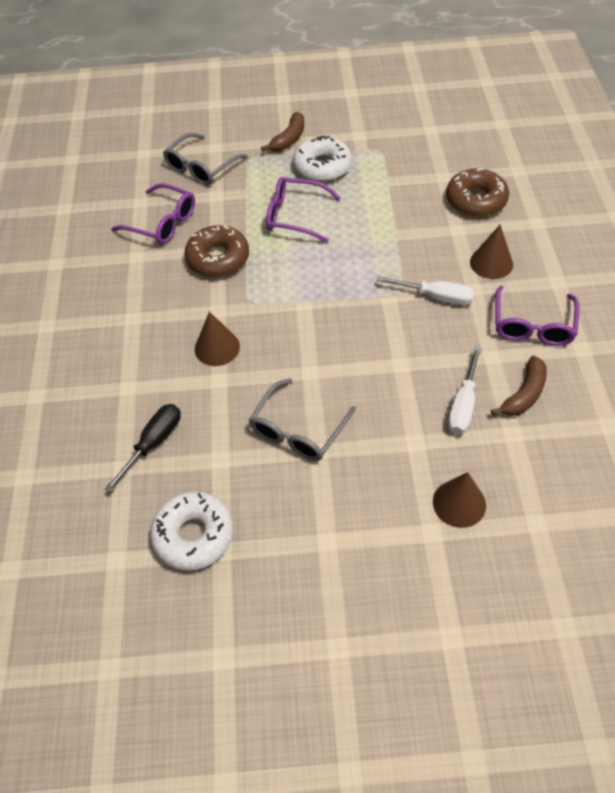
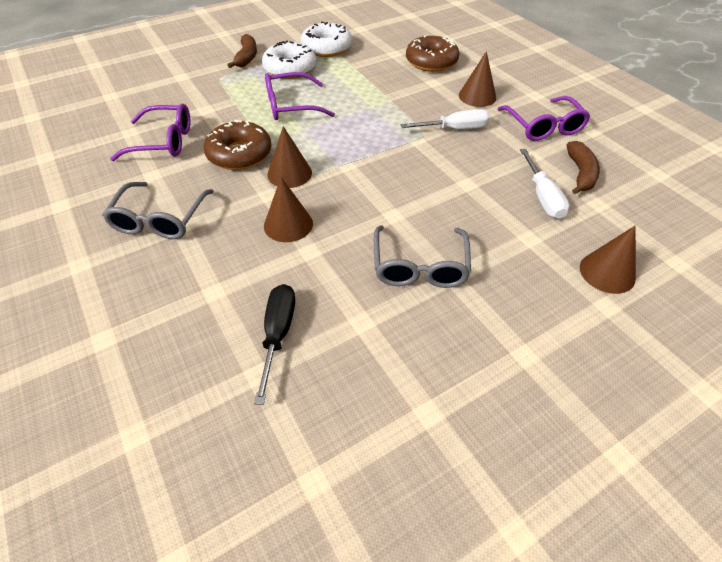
camera: 30 degrees left, 5 degrees down
(194, 535) = (387, 410): white donut -> white donut (327, 48)
(201, 167) = (177, 93): grey glasses -> grey glasses (160, 220)
(248, 295) = (289, 173): none -> brown cone

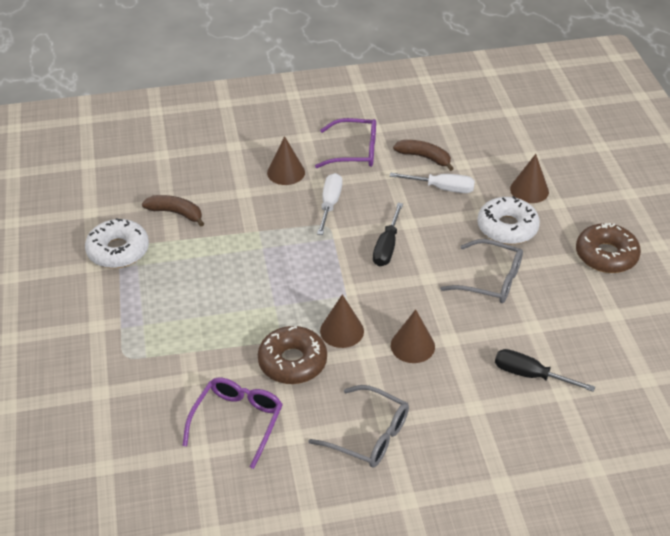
camera: 70 degrees left, 5 degrees down
(247, 57) = (93, 324): brown banana -> brown banana (176, 213)
(290, 68) = (146, 291): white donut -> white donut (507, 227)
(291, 106) = (225, 306): purple glasses -> none
(420, 177) = (387, 247): none -> black screwdriver
(431, 62) = (203, 181): brown donut -> brown donut (606, 255)

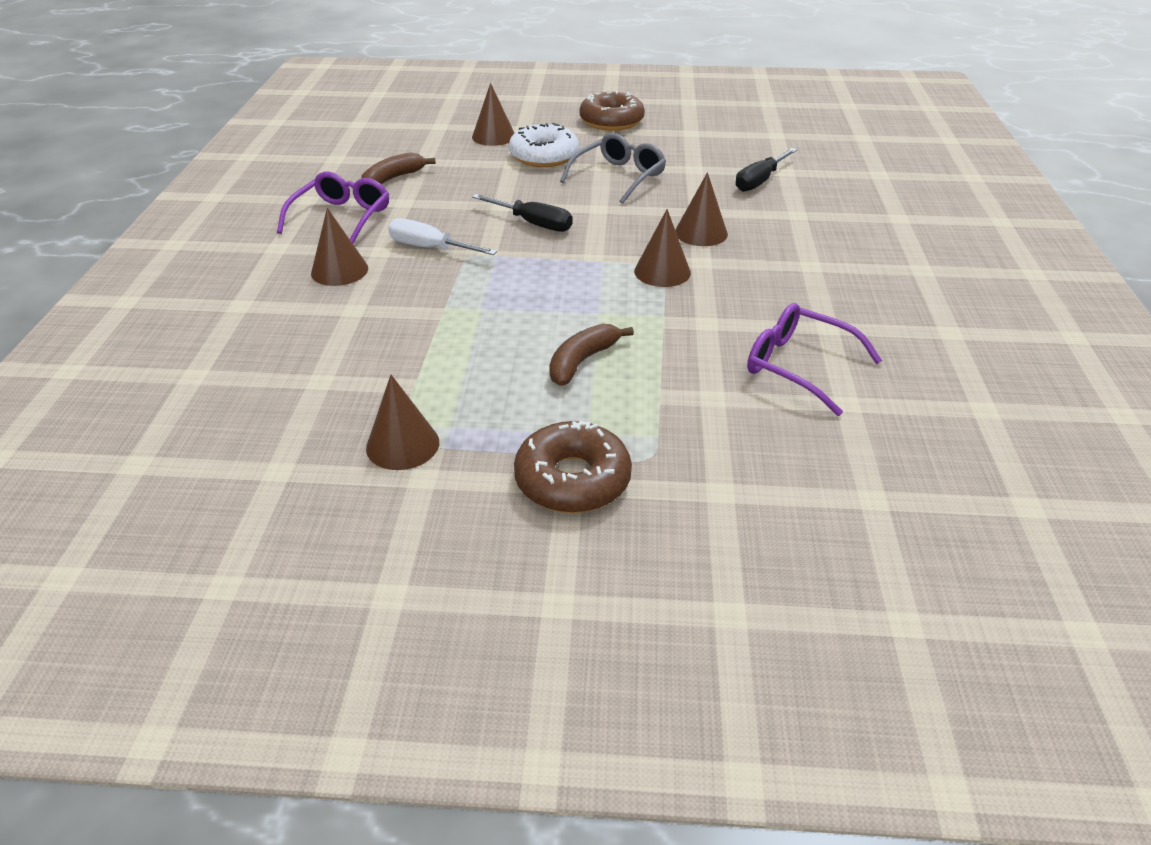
camera: 75 degrees left, 5 degrees down
(118, 251) = (402, 445): white donut -> brown cone
(176, 213) = (353, 375): brown banana -> brown banana (582, 361)
(292, 362) = (704, 312): brown donut -> brown donut (572, 480)
(369, 435) = (830, 278): grey glasses -> none
(442, 188) = (456, 177): white screwdriver -> none

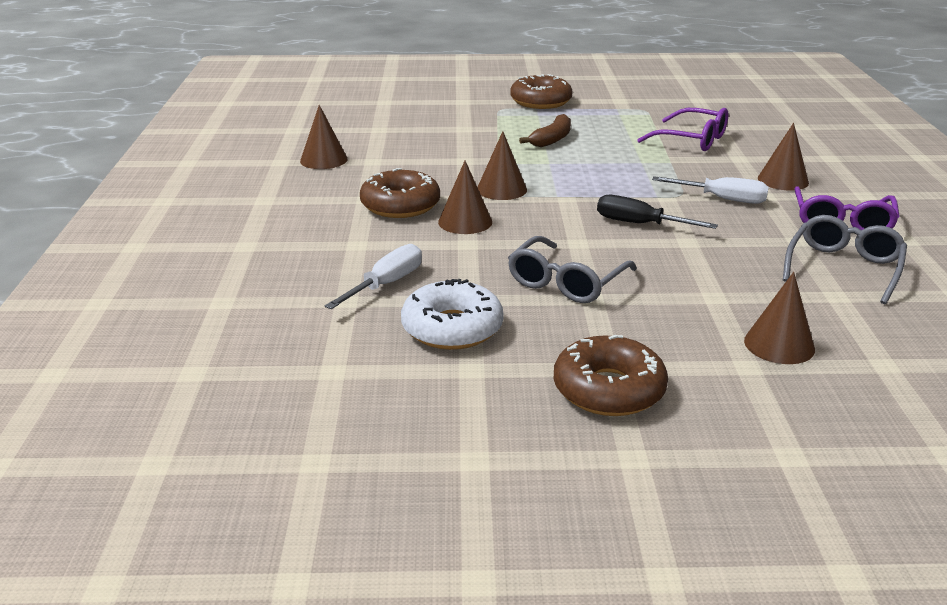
camera: 175 degrees right, 10 degrees down
(393, 179) = (843, 268): brown banana -> grey glasses
(402, 445) = (640, 108): brown cone -> brown cone (323, 160)
(544, 156) = (679, 311): white donut -> white donut (452, 328)
(759, 181) = (387, 284): black screwdriver -> white screwdriver
(770, 255) = (400, 205): none -> brown donut
(798, 366) = (403, 142): purple glasses -> purple glasses (692, 140)

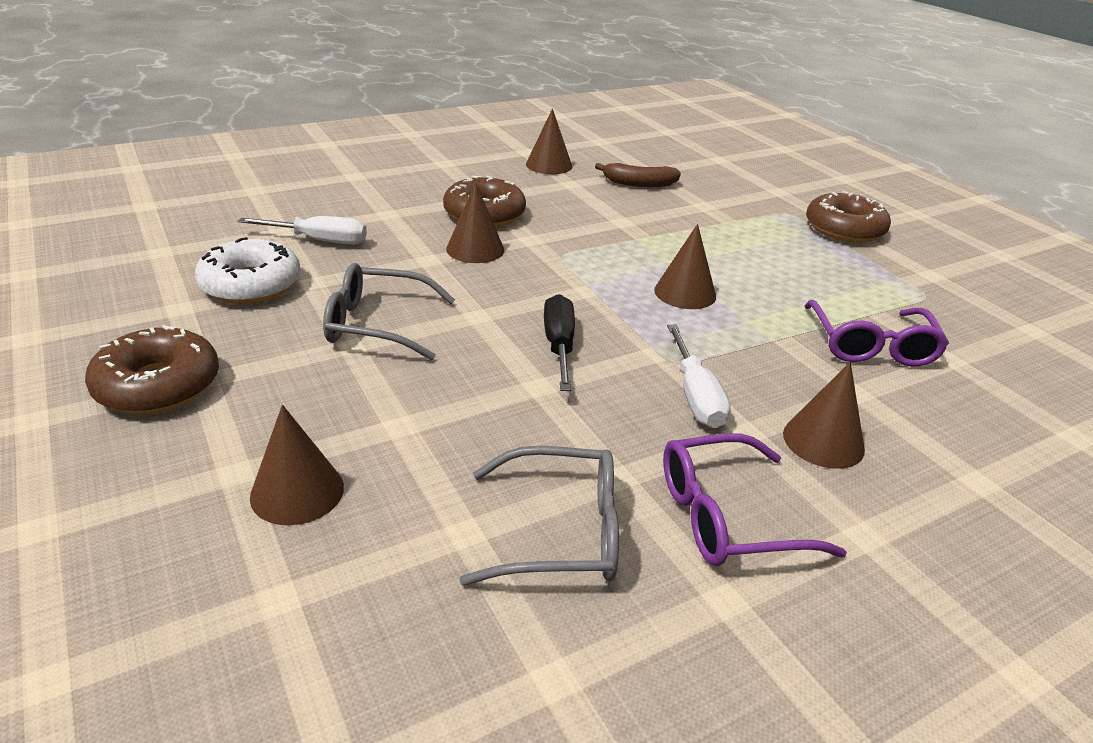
camera: 60 degrees right, 5 degrees up
(501, 189) = (570, 252): brown cone -> brown cone (685, 293)
(552, 139) = (739, 254): brown banana -> brown banana (639, 184)

